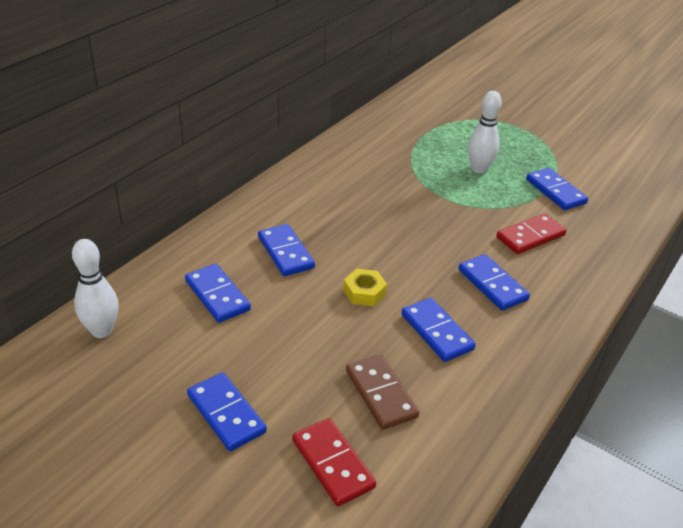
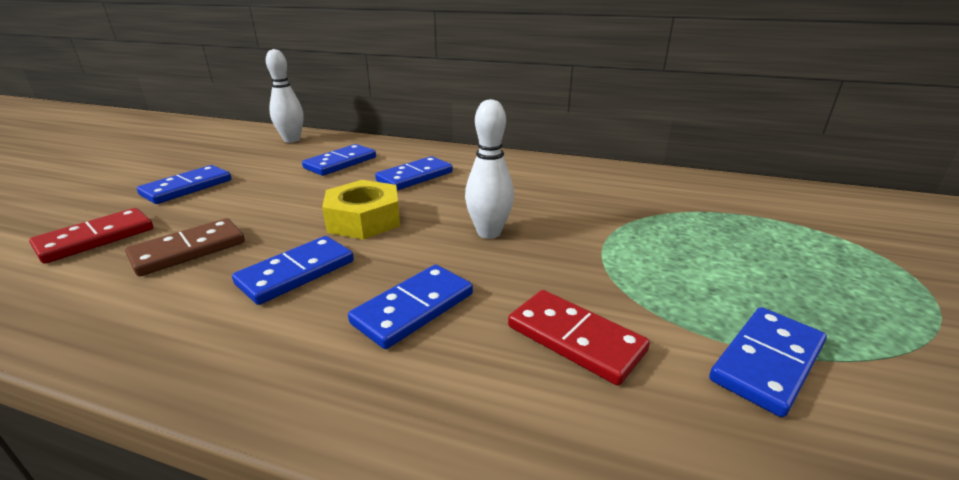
camera: 75 degrees right, 10 degrees down
(364, 292) = (364, 220): yellow nut -> yellow nut, size x1.58
(479, 169) = (718, 266): white bowling pin -> white bowling pin (489, 233)

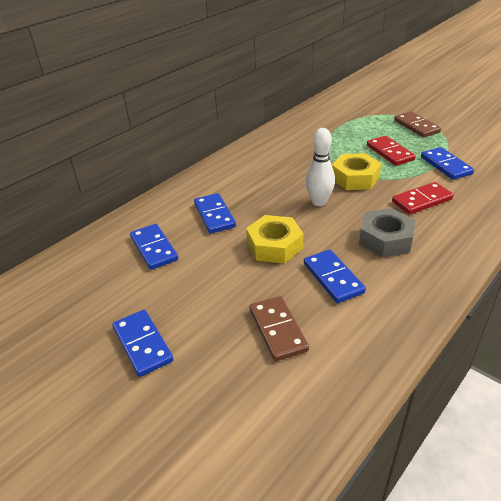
camera: 65 degrees left, 10 degrees up
(96, 238) = (227, 390): red domino -> red domino (390, 153)
(292, 140) = (57, 276): white bowling pin -> none
(414, 308) = (385, 239): blue domino -> grey nut
(587, 252) = (355, 178): none -> yellow nut
(891, 297) = (416, 126): none -> brown domino

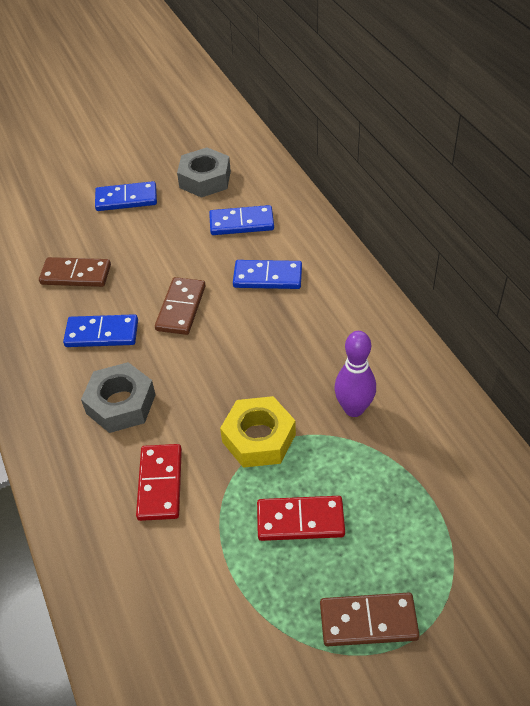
camera: 115 degrees right, 10 degrees up
(92, 294) = (205, 179): none -> grey nut
(274, 246) = (181, 308): yellow nut -> brown domino
(305, 155) = (353, 409): none -> purple bowling pin
(319, 202) = (230, 375): white bowling pin -> none
(445, 165) = (218, 574): blue domino -> none

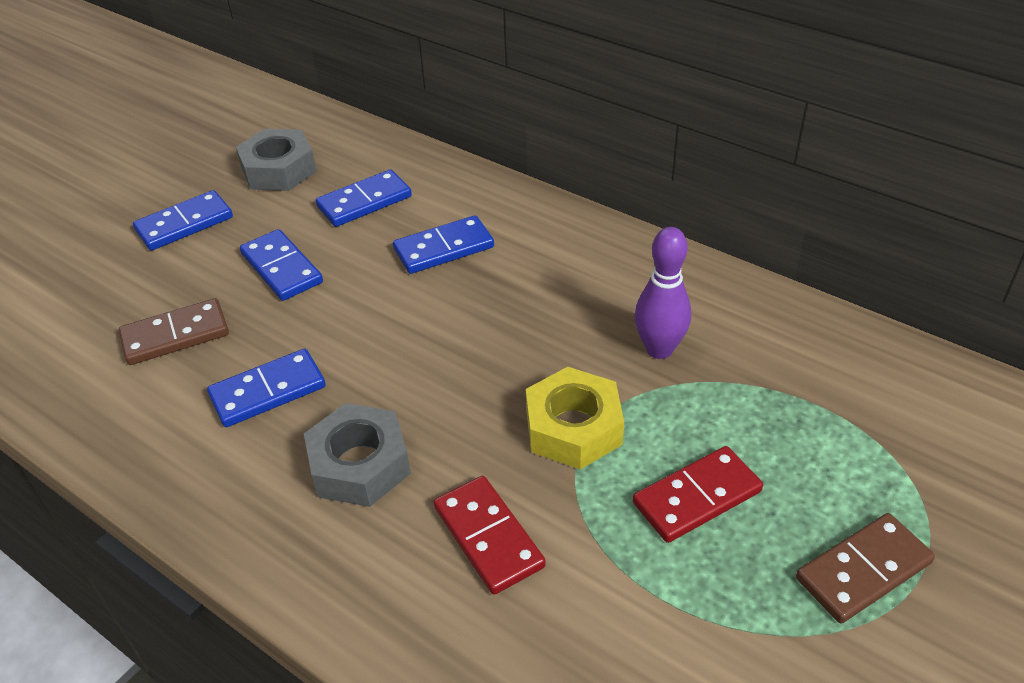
camera: 30 degrees left, 5 degrees down
(161, 252) = (281, 268): none -> blue domino
(181, 308) = (357, 321): brown domino -> none

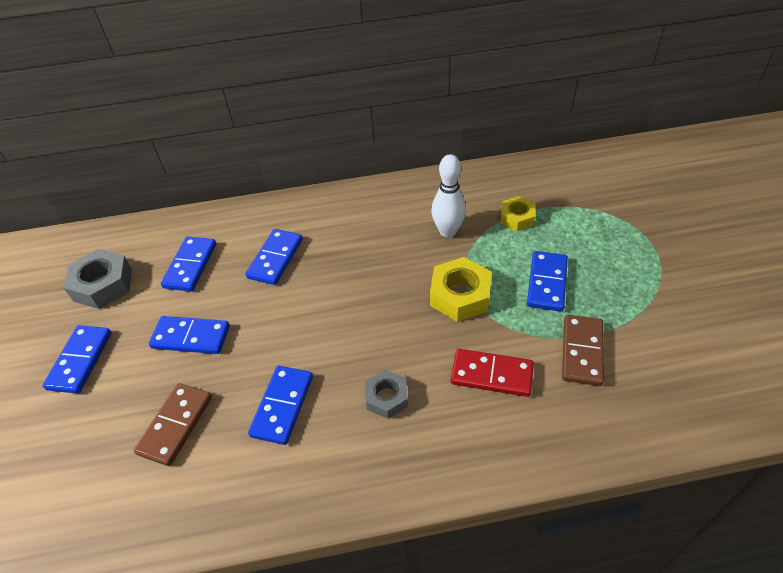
camera: 45 degrees left, 5 degrees up
(359, 465) = (387, 397): grey nut -> grey nut, size x0.63
(659, 349) = (448, 231): purple bowling pin -> white bowling pin
(697, 497) = (547, 283): red domino -> blue domino
(770, 395) = (517, 218): none -> yellow nut
(863, 571) = (636, 261): brown domino -> brown domino (582, 351)

